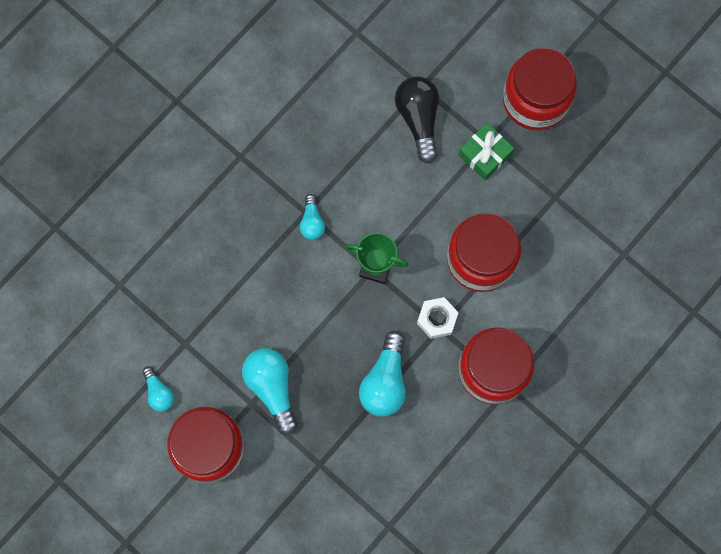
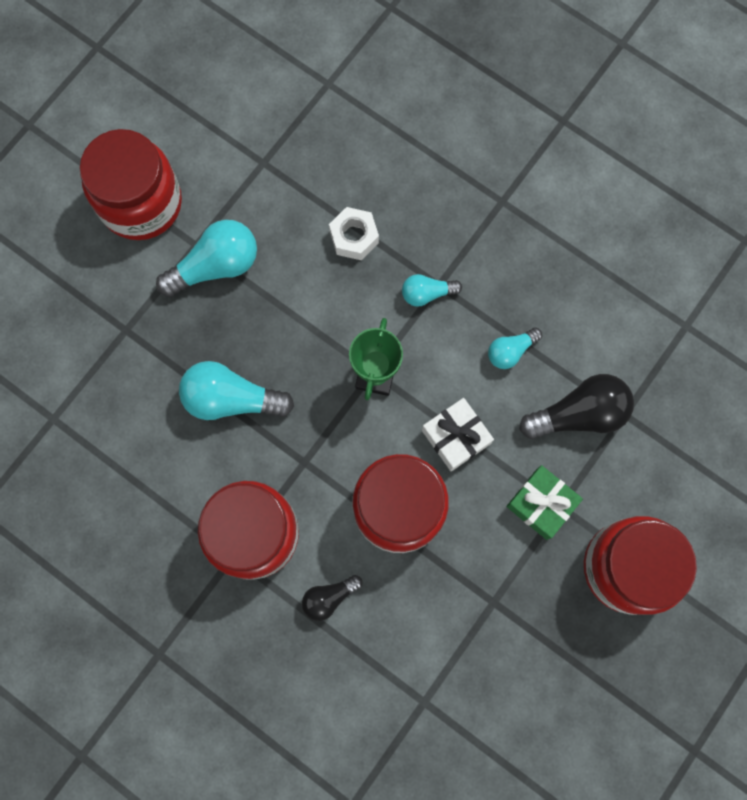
camera: 85 degrees right, 0 degrees up
(159, 392) = (203, 141): turquoise light bulb -> turquoise light bulb (510, 351)
(429, 211) = (456, 437): none -> white gift
(437, 319) = (315, 457): white nut -> white nut (354, 237)
(544, 317) = (329, 598): none -> black light bulb

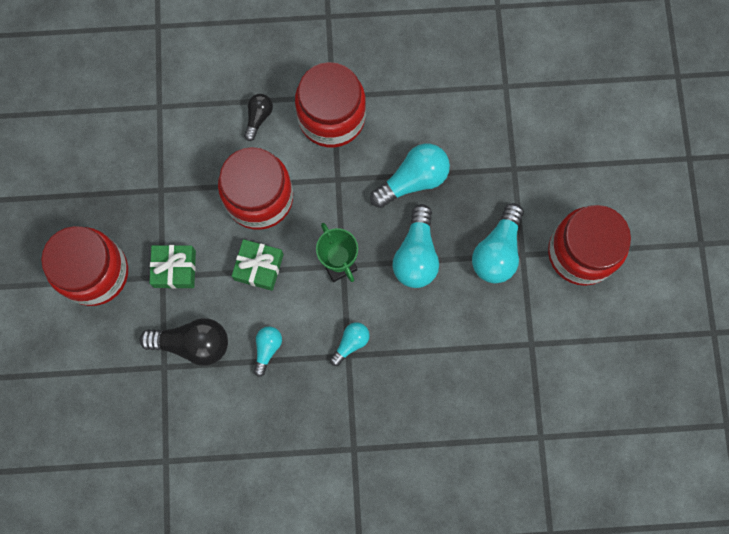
camera: 140 degrees right, 0 degrees up
(294, 324) = (416, 255): none -> turquoise light bulb
(354, 237) = (429, 342): white nut -> none
(456, 437) = (259, 267): white gift -> green gift
(579, 414) = (193, 343): black light bulb -> black light bulb turned 120 degrees counterclockwise

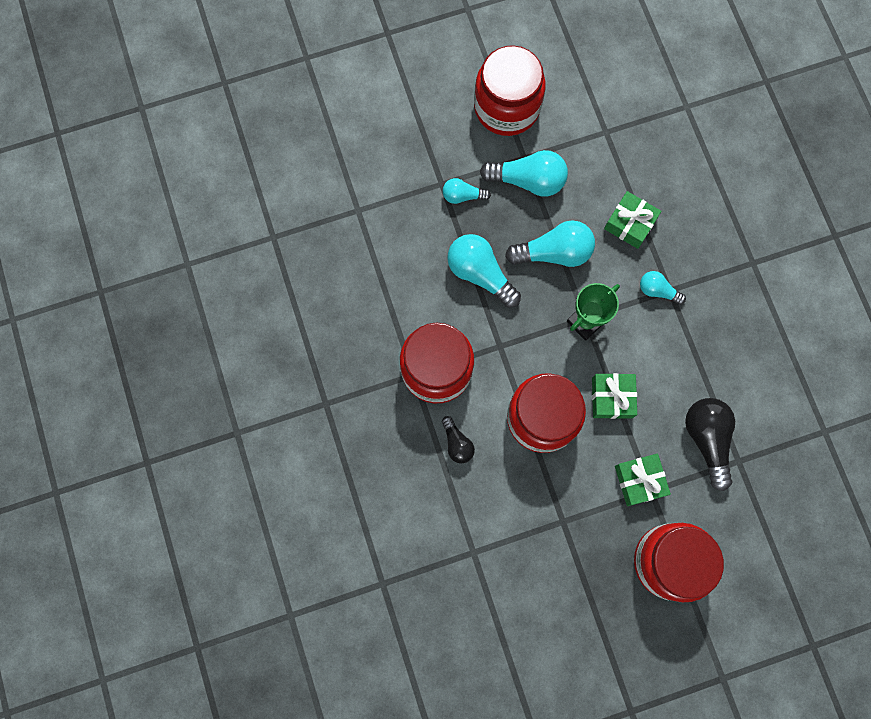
camera: 105 degrees left, 0 degrees up
(258, 117) = (457, 443): black light bulb -> black light bulb turned 120 degrees counterclockwise
(267, 349) = (688, 366): turquoise light bulb -> turquoise light bulb (462, 196)
(427, 338) = (630, 223): none -> green gift

